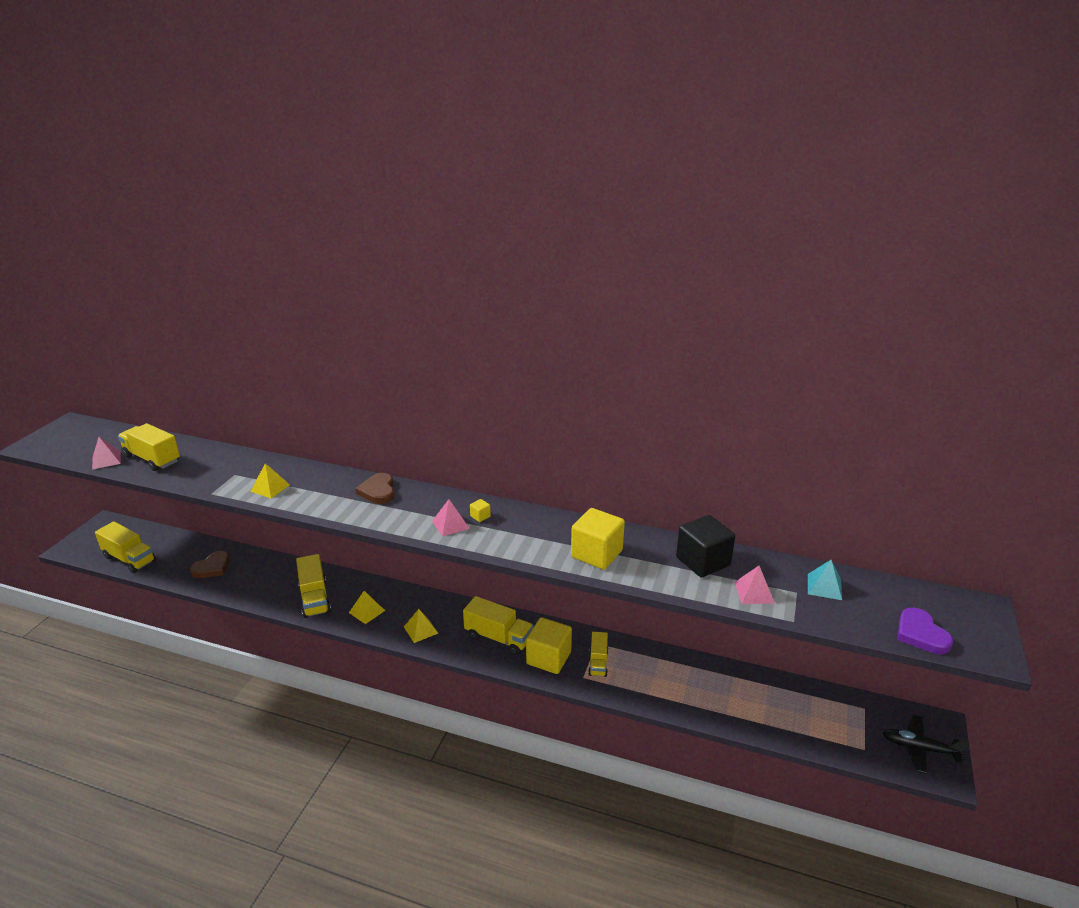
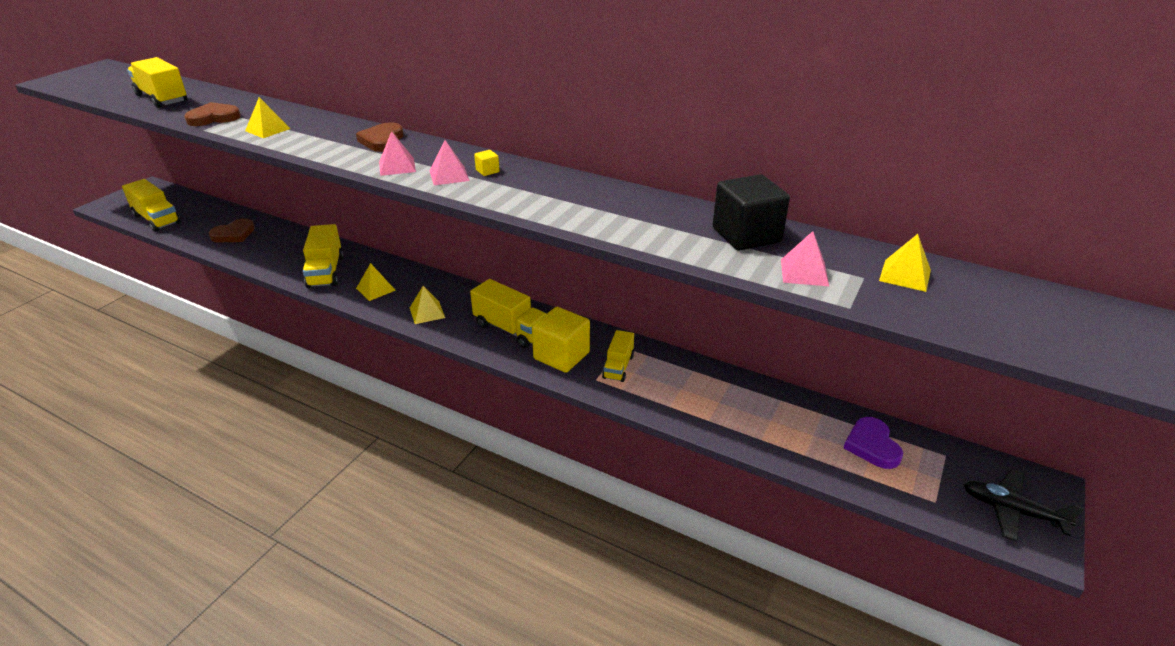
camera: 10 degrees right, 5 degrees up
(106, 460) = (116, 96): pink pyramid -> pink pyramid (397, 166)
(213, 478) = (214, 118): none -> brown heart
(596, 554) = (612, 216): yellow cube -> none
(824, 586) = (905, 275): turquoise pyramid -> yellow pyramid
(921, 634) = (1034, 340): purple heart -> purple heart (872, 445)

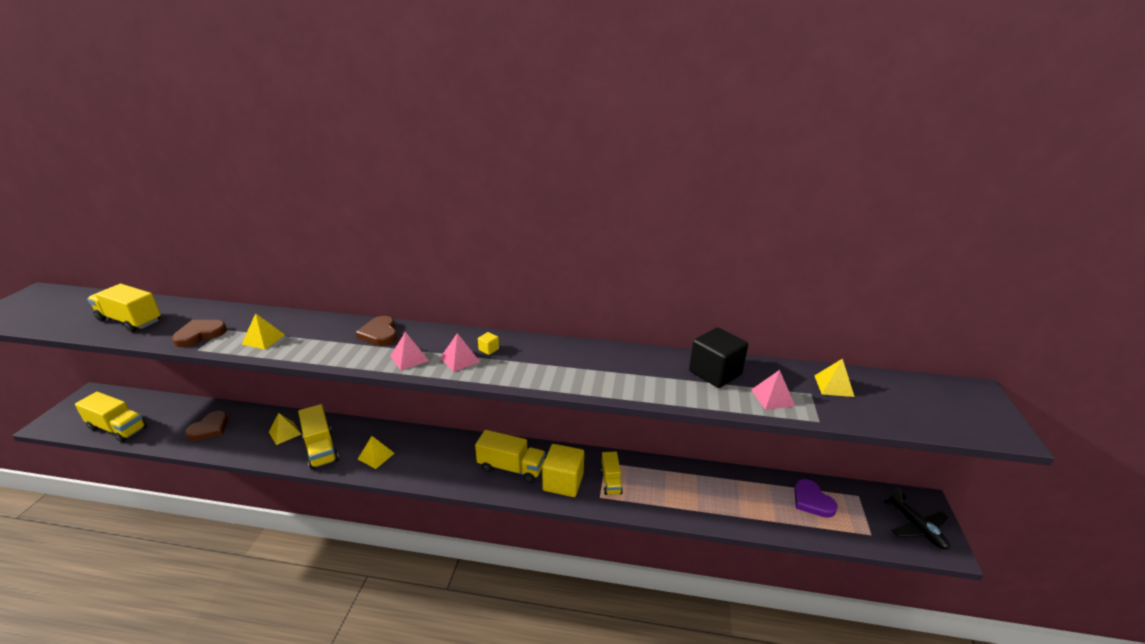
camera: 20 degrees left, 5 degrees down
(427, 312) = (433, 468): yellow pyramid -> yellow pyramid (285, 433)
(1012, 511) = (916, 527): black plane -> black plane turned 120 degrees counterclockwise

